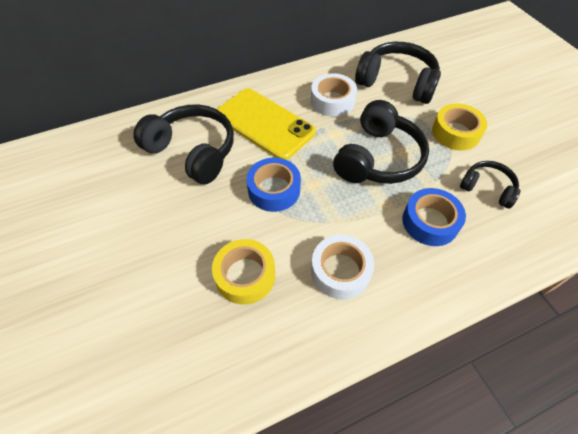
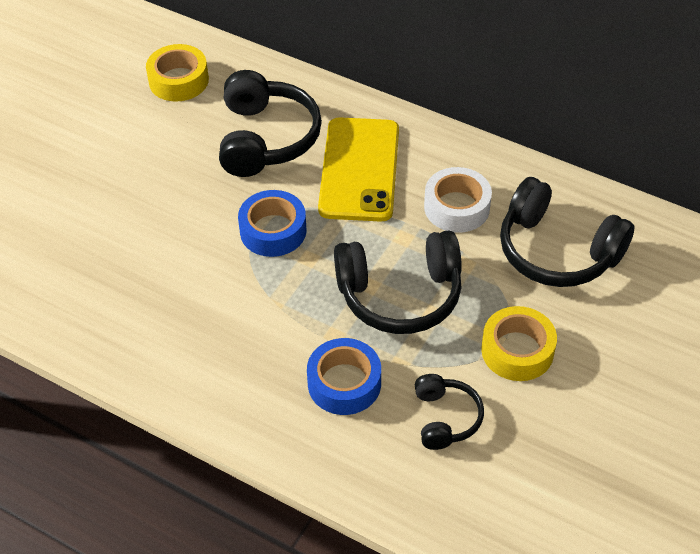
camera: 55 degrees right, 5 degrees down
(245, 275) = (154, 267): yellow tape -> yellow tape (178, 80)
(340, 271) = (217, 336): white tape -> none
(397, 82) = (557, 251): black headphones -> black headphones turned 135 degrees clockwise

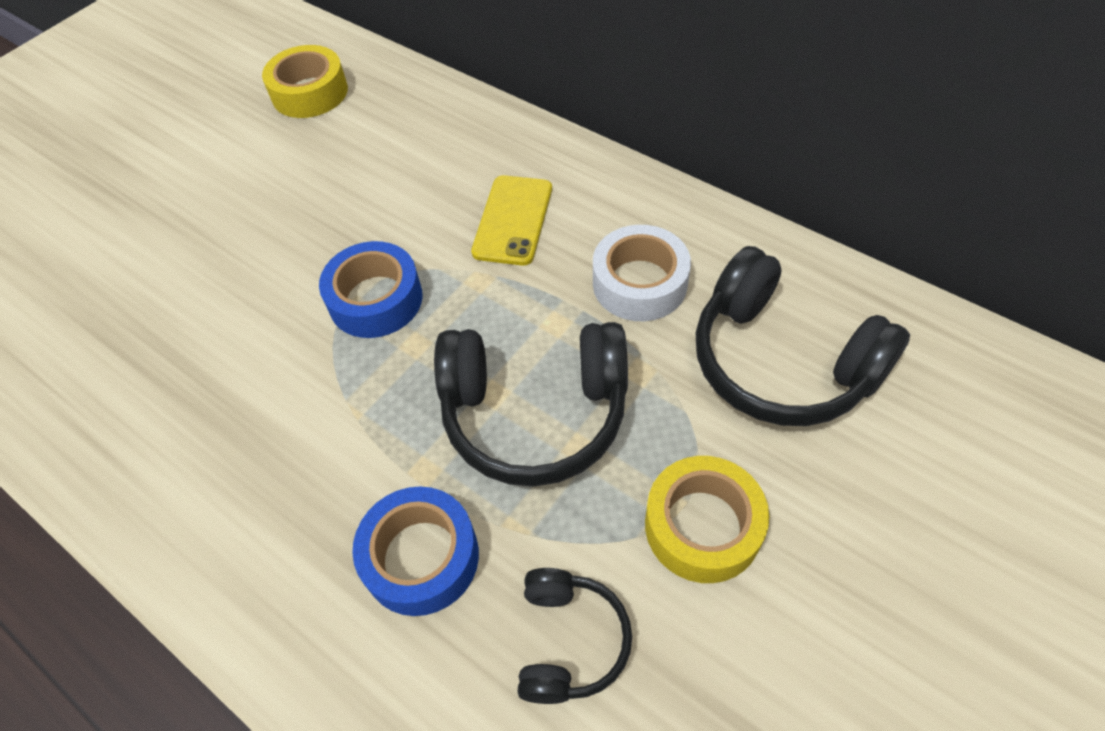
camera: 10 degrees right, 5 degrees up
(266, 138) = (399, 171): black headphones -> none
(359, 169) = (513, 220): yellow phone -> yellow phone, size x0.61

